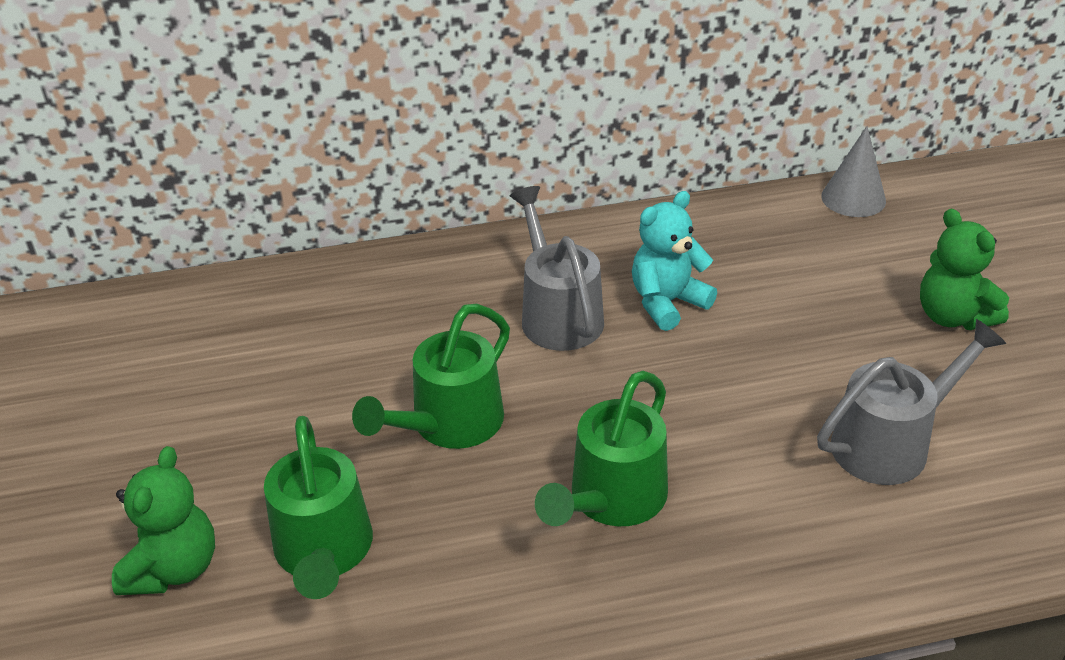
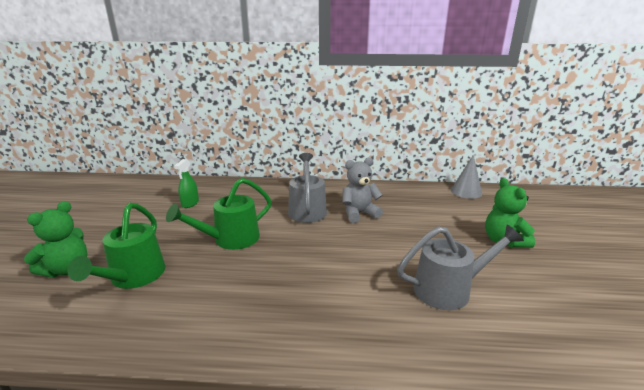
camera: 15 degrees right, 15 degrees down
(292, 349) = (190, 203): none -> green spray bottle
(611, 501) = (283, 284): green watering can -> none
(667, 303) = (359, 213): turquoise teddy bear -> grey teddy bear

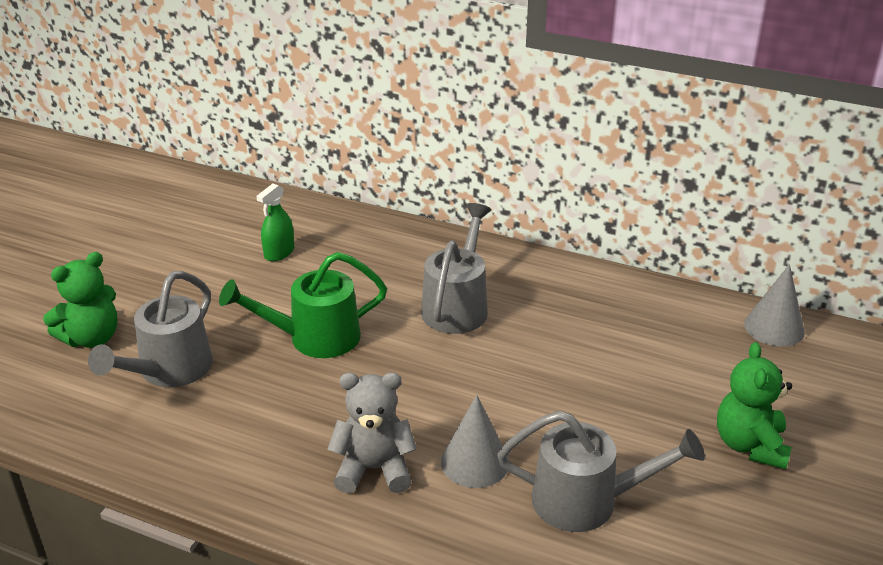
camera: 20 degrees right, 10 degrees up
(133, 278) = (168, 371): green watering can -> grey watering can
(359, 213) = (539, 333): grey teddy bear -> grey teddy bear (374, 469)
(369, 284) = (475, 462): none -> grey cone

